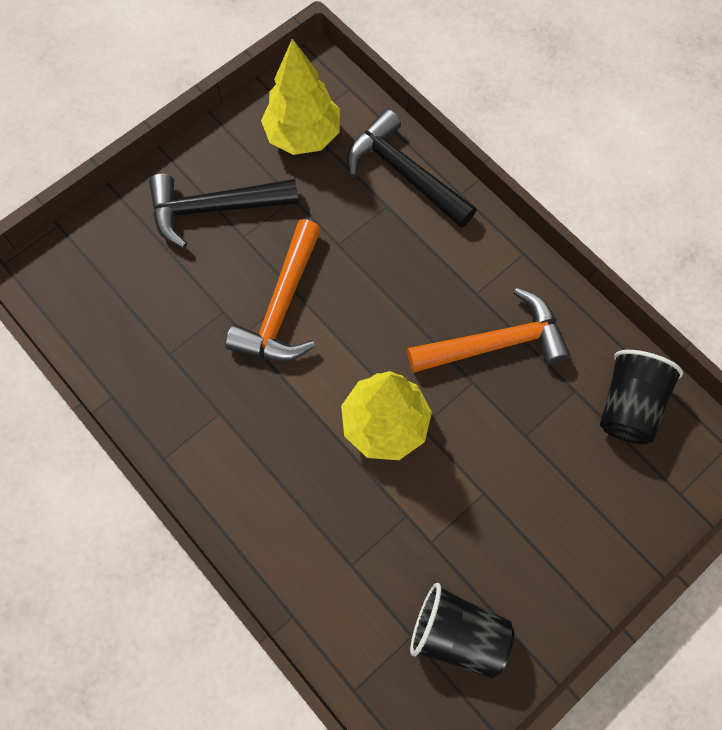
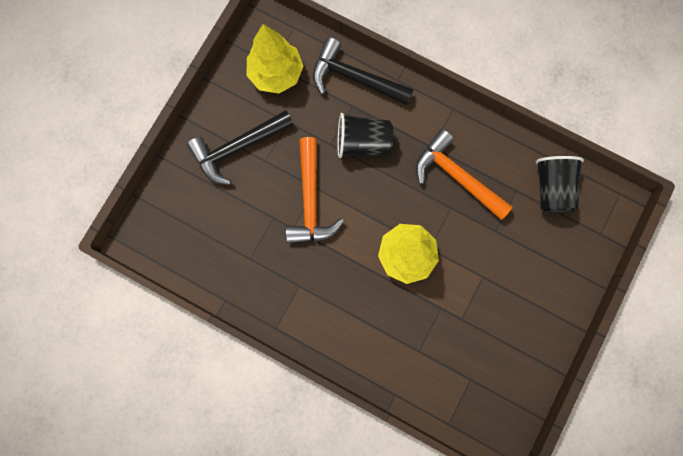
camera: 20 degrees left, 10 degrees up
(457, 633) = (497, 368): black cup -> black cup (362, 142)
(495, 343) = (456, 176): orange hammer -> orange hammer turned 105 degrees counterclockwise

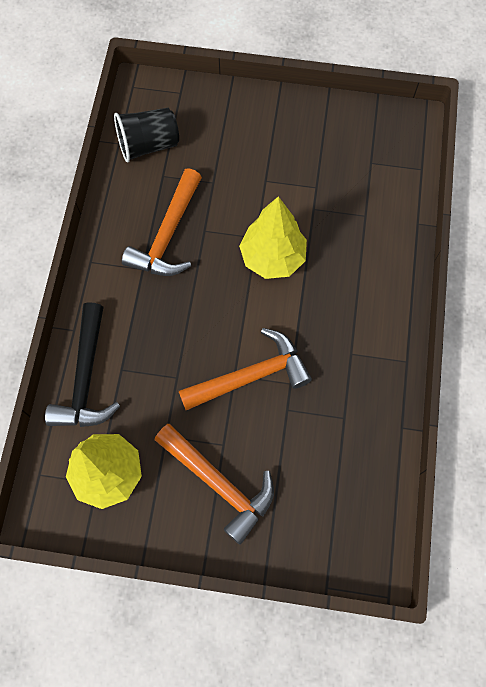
camera: 110 degrees left, 10 degrees down
(237, 148) = (219, 484): black hammer -> orange hammer
(362, 142) = (162, 343): black cup -> none

